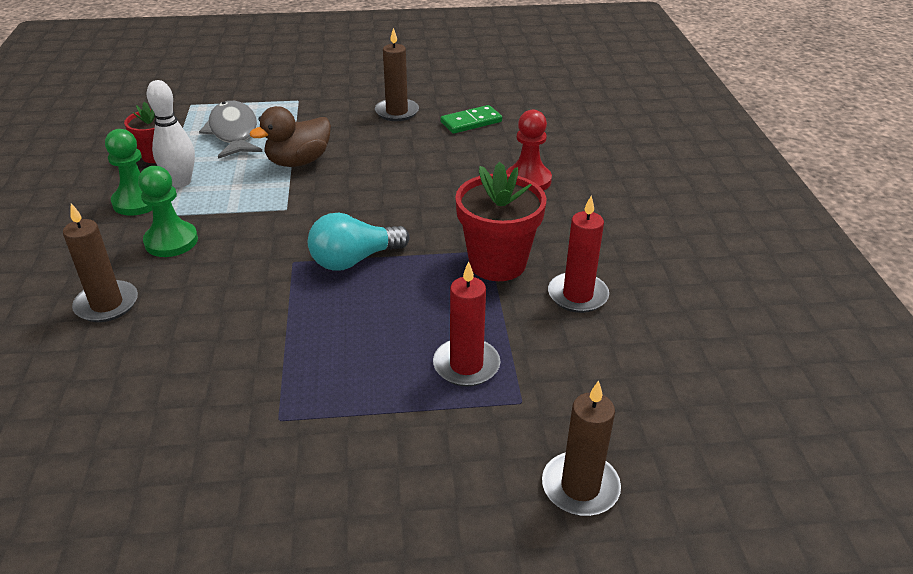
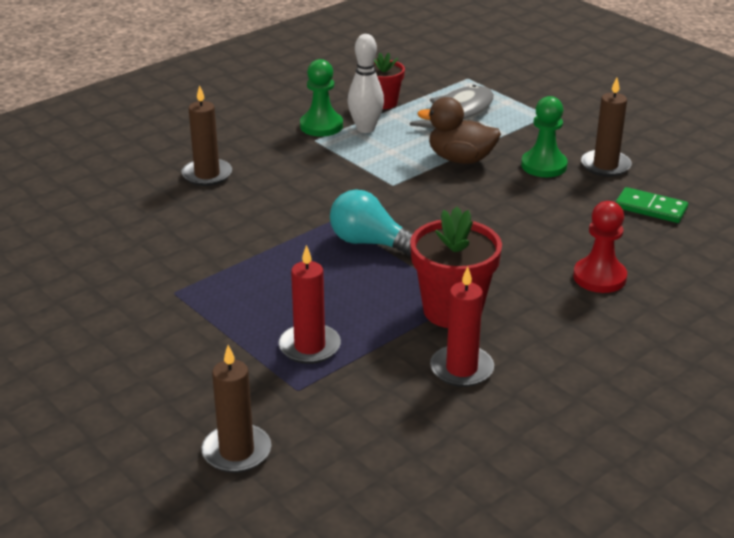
camera: 55 degrees right, 5 degrees down
(171, 241) = (296, 161): green pawn -> green pawn (544, 166)

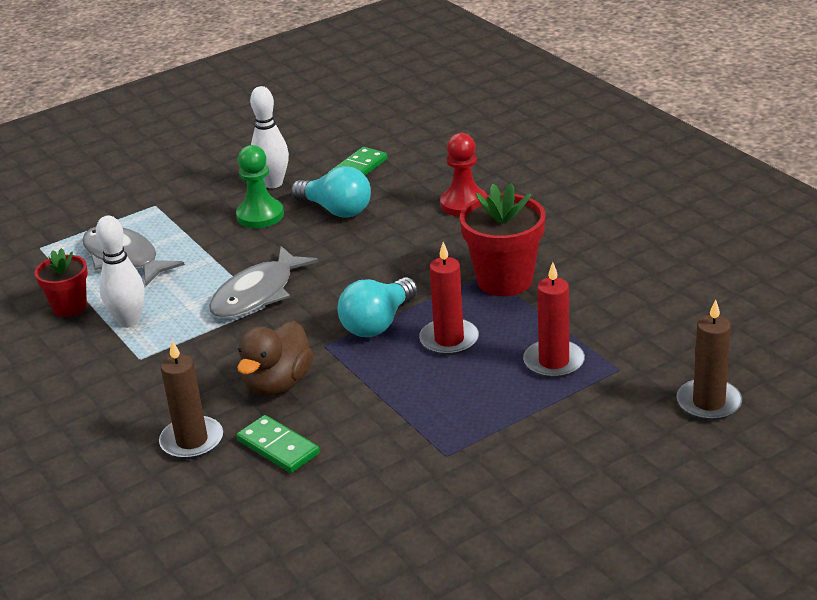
camera: 80 degrees left, 0 degrees up
(194, 211) = (278, 447): none -> green domino
(321, 126) = (106, 353): green pawn -> none
(411, 179) = (257, 294): none -> grey fish
(460, 159) = (227, 262): brown duck -> brown duck (278, 384)
(461, 369) = (592, 280): red candle -> red candle (449, 340)
(565, 204) = (336, 210): none -> turquoise light bulb
(605, 166) = (273, 183): brown candle -> white bowling pin

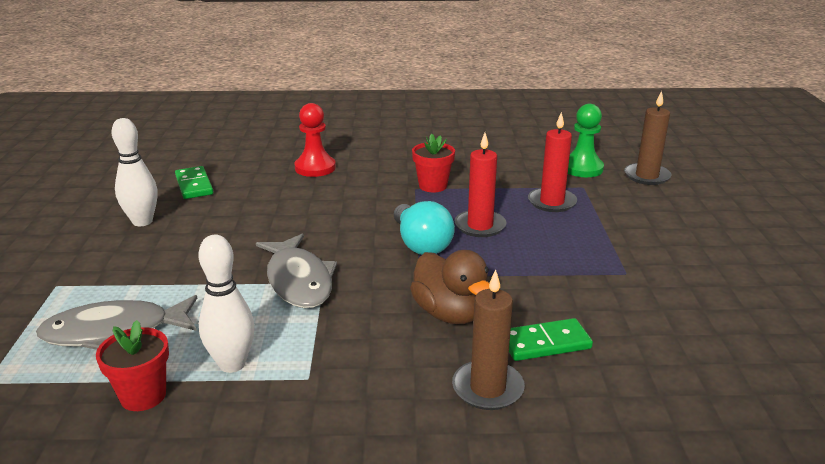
camera: 60 degrees left, 5 degrees down
(260, 215) = (180, 242): green pawn -> green pawn (582, 168)
(336, 210) = (235, 210): turquoise light bulb -> none
(504, 280) = (433, 186): red flower pot -> red flower pot, size x0.61

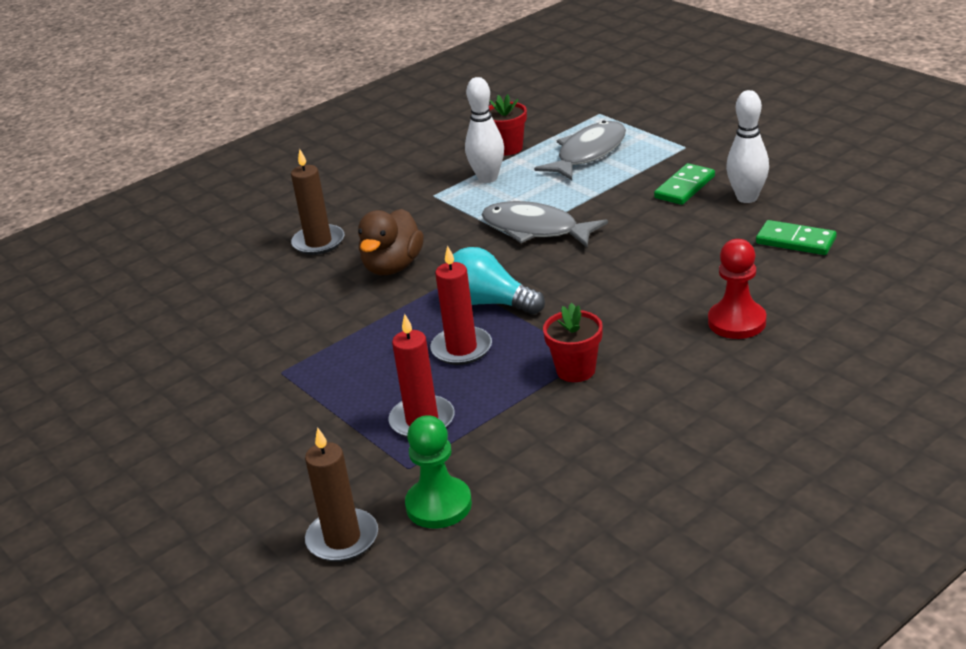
camera: 145 degrees right, 5 degrees up
(450, 314) = (393, 267): brown duck -> brown duck turned 90 degrees counterclockwise
(545, 343) = (304, 283): green domino -> green domino (684, 187)

